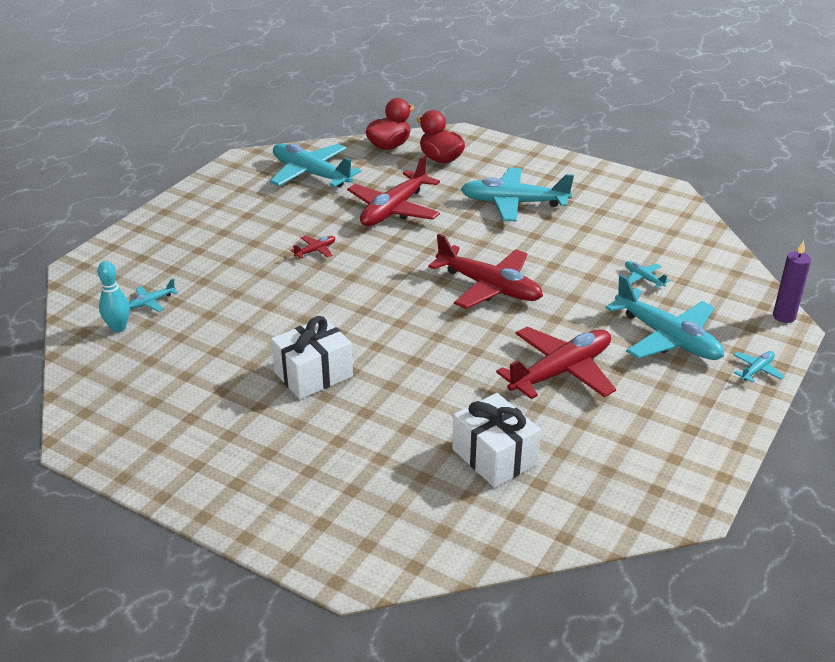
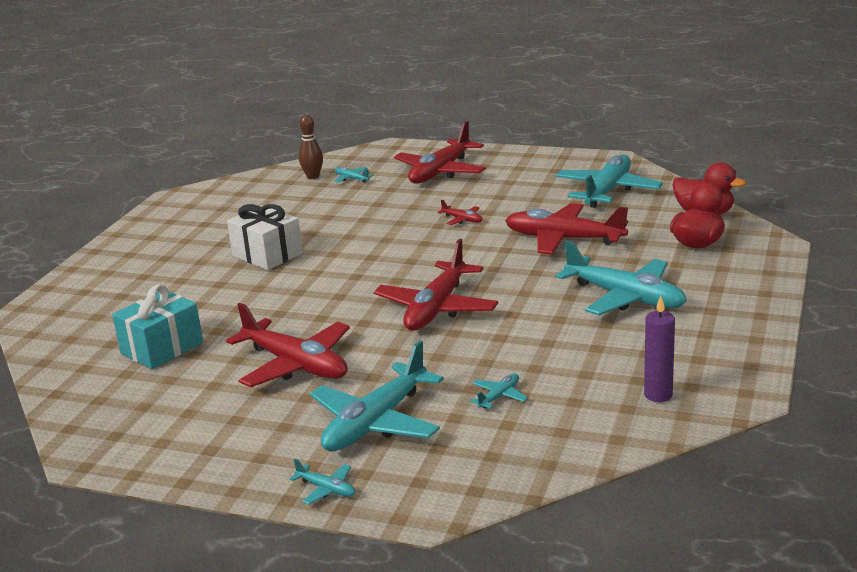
camera: 80 degrees right, 10 degrees down
(118, 328) = (313, 176): turquoise bowling pin -> brown bowling pin
(186, 247) = (440, 172): none -> red plane
(494, 456) = (162, 348): white gift -> turquoise gift
(513, 203) = (625, 297): turquoise plane -> turquoise plane turned 135 degrees clockwise
(784, 316) = (454, 507): purple candle -> purple candle (658, 395)

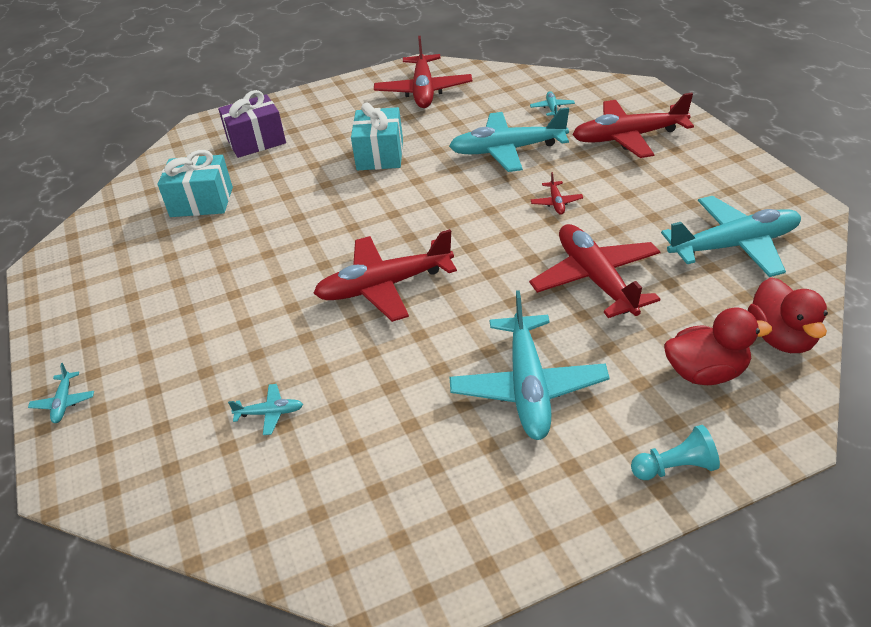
camera: 50 degrees right, 15 degrees up
(122, 296) = (256, 141): none -> purple gift
(267, 255) = (380, 155): white gift -> turquoise gift
(296, 365) = (229, 274): red plane -> red plane (423, 91)
(313, 176) = (530, 91): brown bowling pin -> none
(375, 422) = (175, 368): turquoise plane -> turquoise plane (507, 150)
(658, 395) = (360, 522): purple candle -> none
(755, 282) = (675, 467): none -> turquoise pawn

